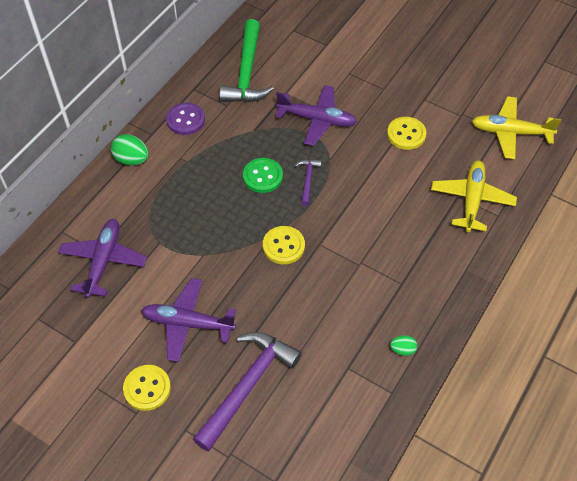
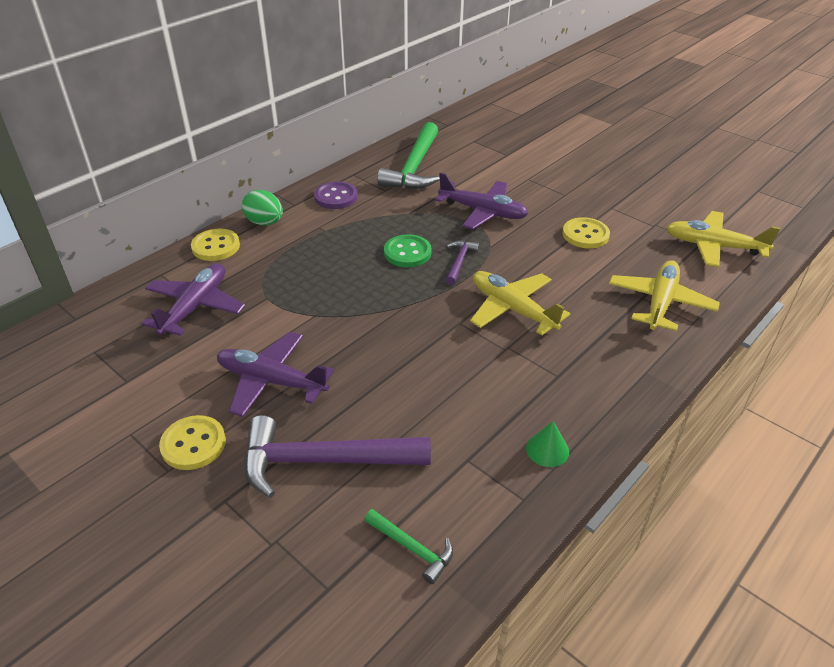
camera: 10 degrees right, 15 degrees down
(247, 386) = (325, 461): purple hammer -> purple hammer turned 135 degrees counterclockwise
(283, 246) = (414, 319): yellow button -> yellow button (216, 246)
(323, 442) = (412, 548): none -> green hammer
(358, 224) = (512, 309): none -> yellow plane
(402, 350) = (547, 449): green egg -> green cone

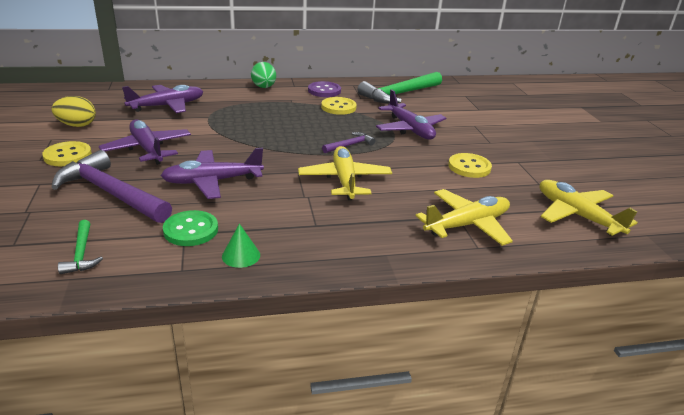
camera: 35 degrees right, 10 degrees down
(129, 395) = (77, 125): none -> yellow egg
(216, 246) = (221, 87): yellow button -> yellow button (338, 107)
(401, 383) = (212, 181): none -> purple plane
(407, 253) = (323, 129): green button -> green button (191, 230)

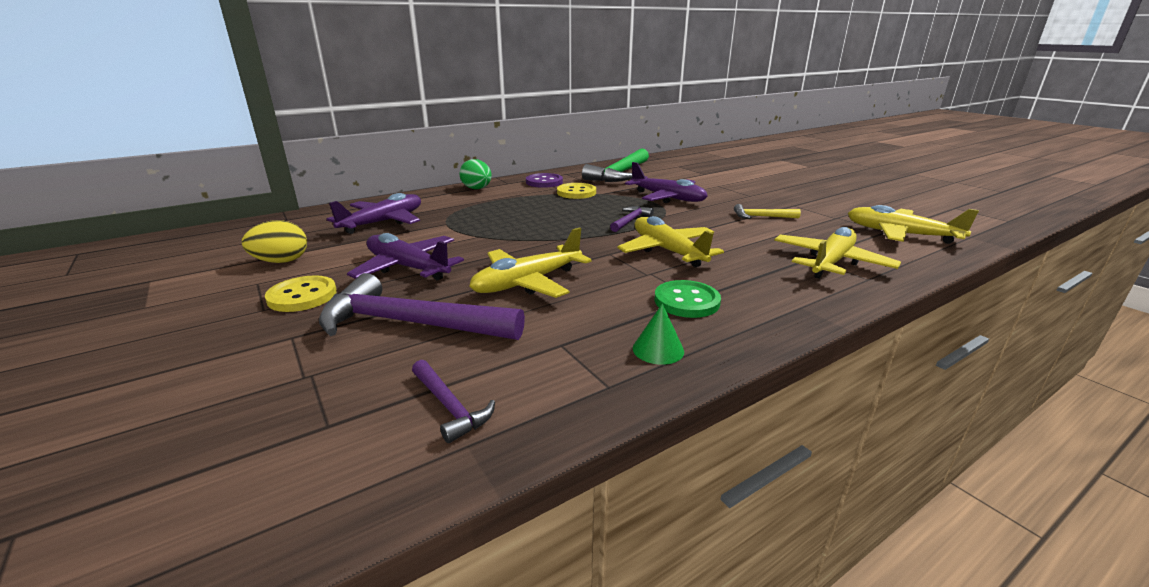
camera: 20 degrees left, 5 degrees down
(81, 253) = (450, 406): green hammer -> purple hammer
(191, 230) = (564, 338): green button -> green button (686, 301)
(212, 181) = (527, 283): purple plane -> yellow plane
(469, 167) = (762, 217): yellow button -> yellow hammer

